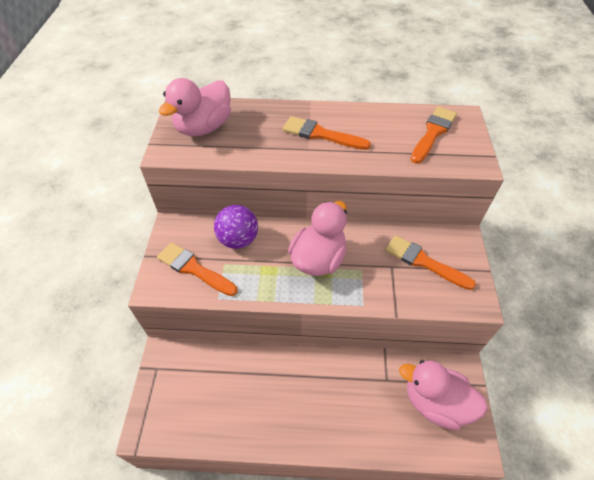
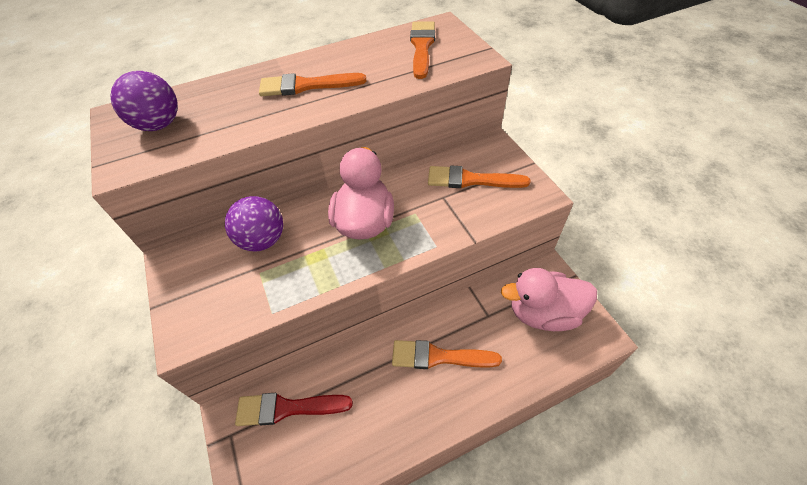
camera: 25 degrees left, 0 degrees up
(194, 269) = (224, 294): orange brush -> orange brush (438, 357)
(201, 370) = (287, 408): none -> red brush
(204, 127) = (159, 125): pink duck -> purple ball

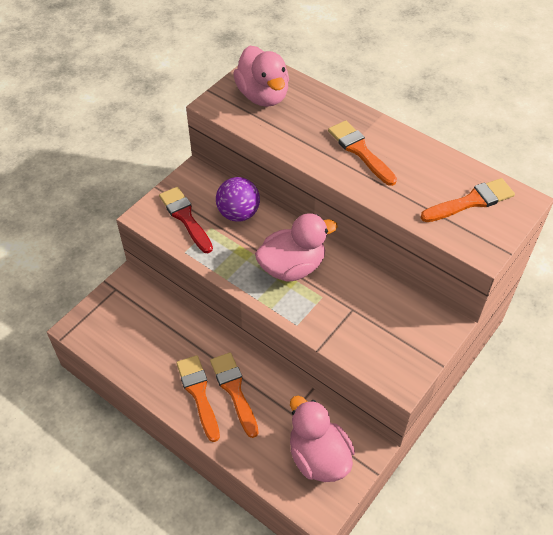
camera: 60 degrees right, 0 degrees up
(159, 125) = (263, 96): purple ball -> pink duck
(287, 408) = (147, 311): red brush -> red brush (185, 217)
(471, 180) = (386, 322): orange brush -> orange brush (198, 393)

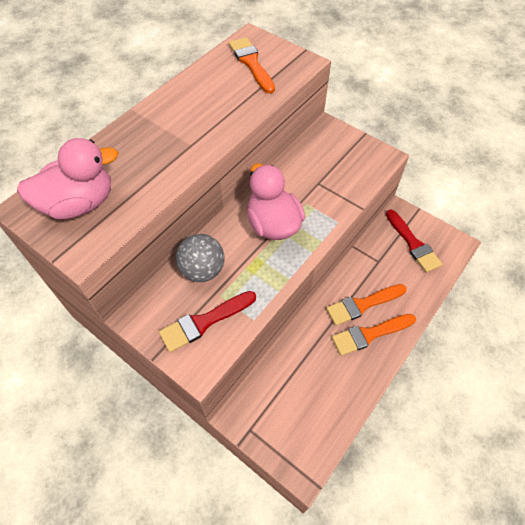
camera: 90 degrees left, 5 degrees up
(238, 213) = (202, 270): purple ball -> grey ball
(318, 457) = (413, 244): pink duck -> red brush
(360, 151) = (182, 127): orange brush -> none

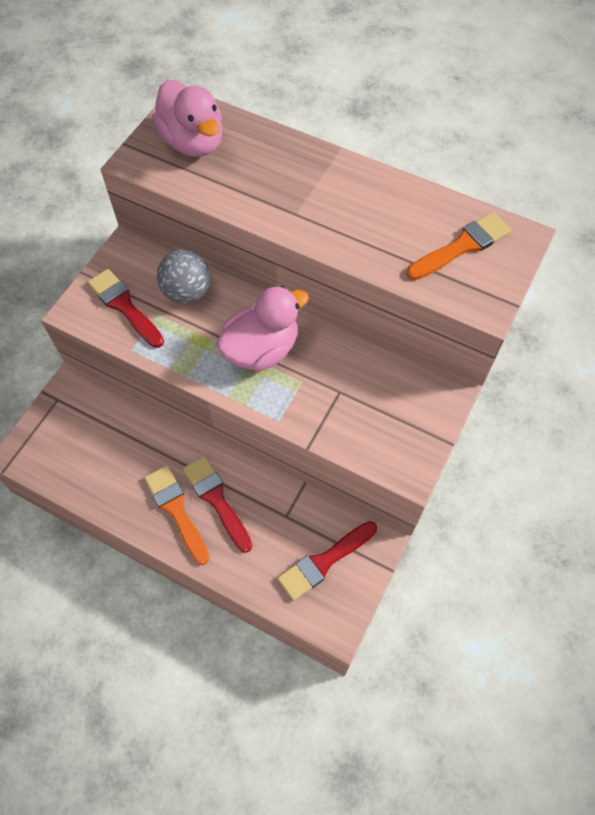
camera: 80 degrees right, 5 degrees up
(362, 305) = (216, 499): orange brush -> red brush

